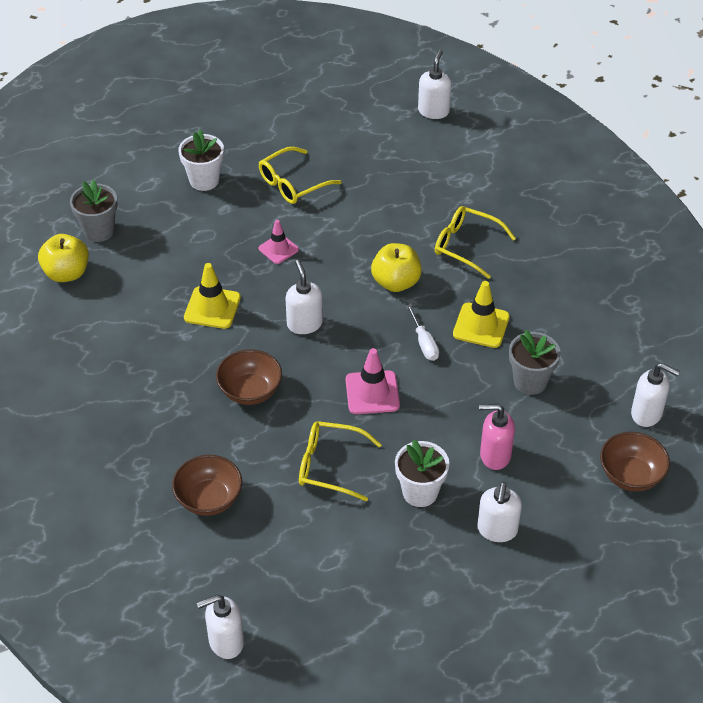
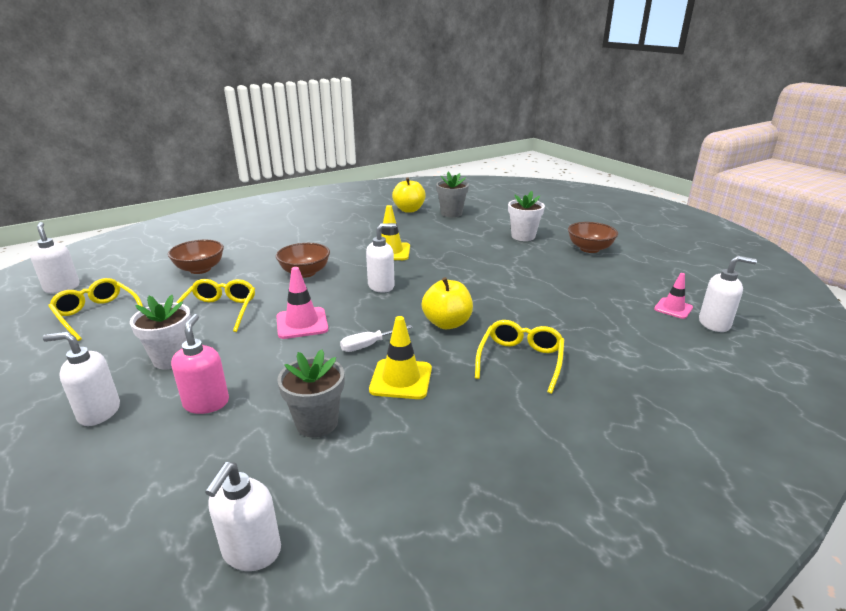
camera: 80 degrees right, 20 degrees down
(278, 249) = (464, 268): pink traffic cone -> pink traffic cone (673, 308)
(292, 184) = (545, 266): yellow glasses -> yellow glasses (97, 314)
(631, 475) = (134, 536): brown bowl -> brown bowl (589, 249)

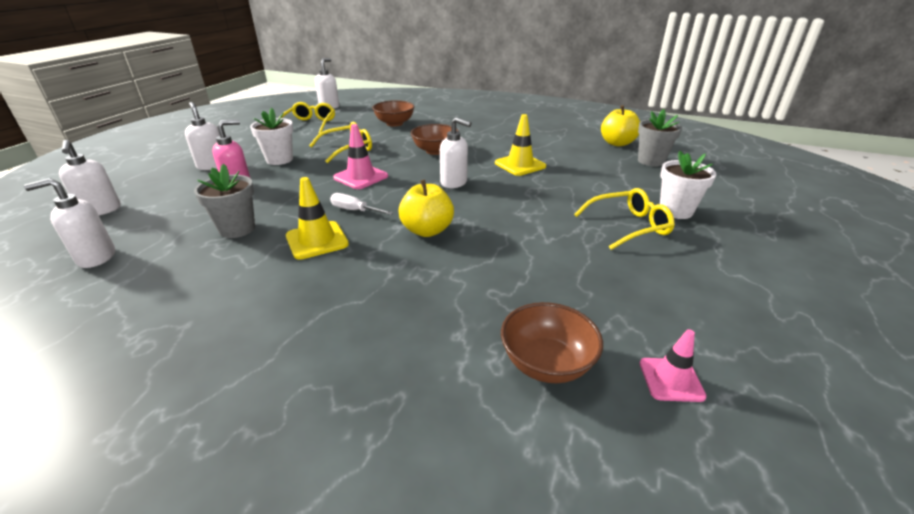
camera: 55 degrees right, 5 degrees up
(520, 360) = (401, 289): yellow glasses -> yellow glasses (629, 226)
(589, 249) = (730, 262): brown bowl -> brown bowl (546, 363)
(714, 324) = (684, 439): white soap dispenser -> white soap dispenser (101, 210)

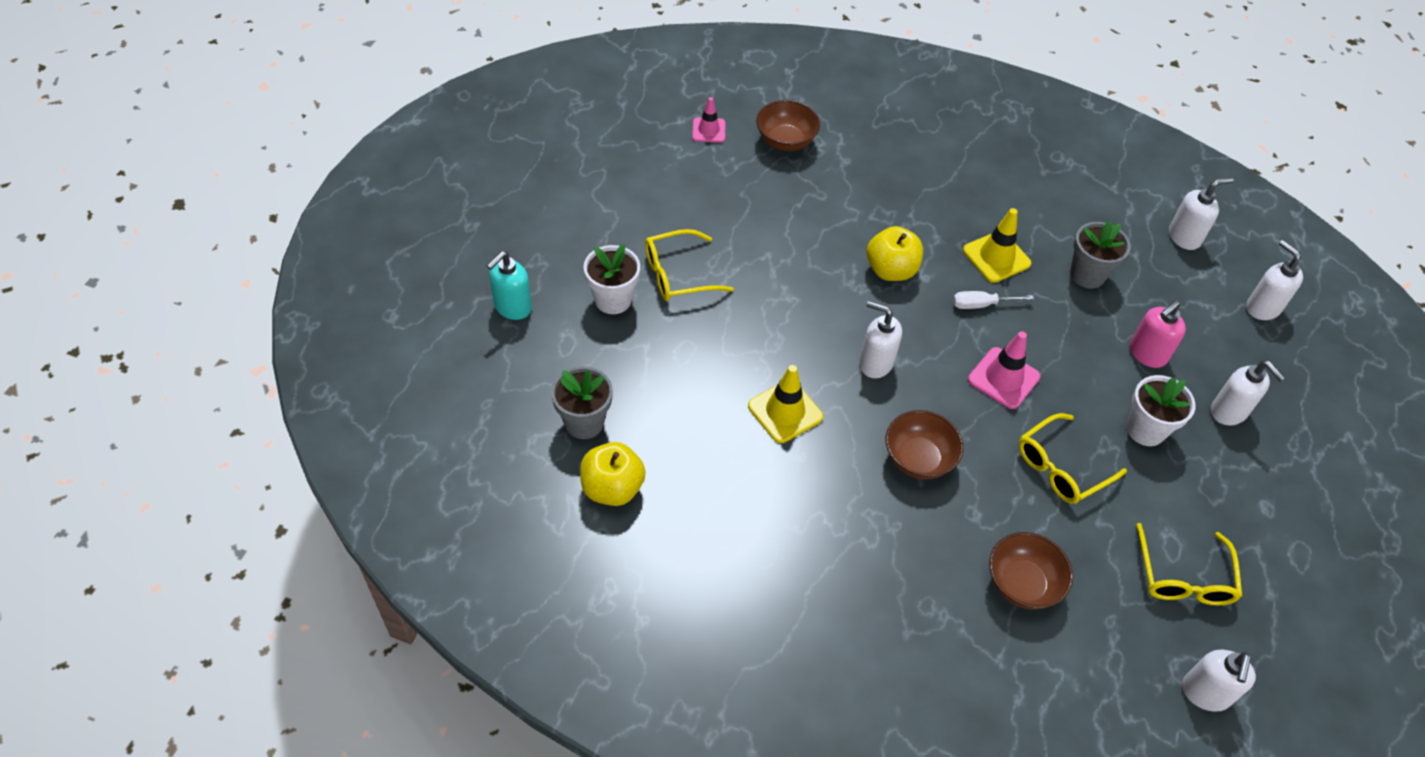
camera: 175 degrees right, 20 degrees up
(354, 210) = (980, 305): white screwdriver -> white screwdriver turned 150 degrees clockwise
(756, 206) = (512, 307): none -> turquoise soap dispenser

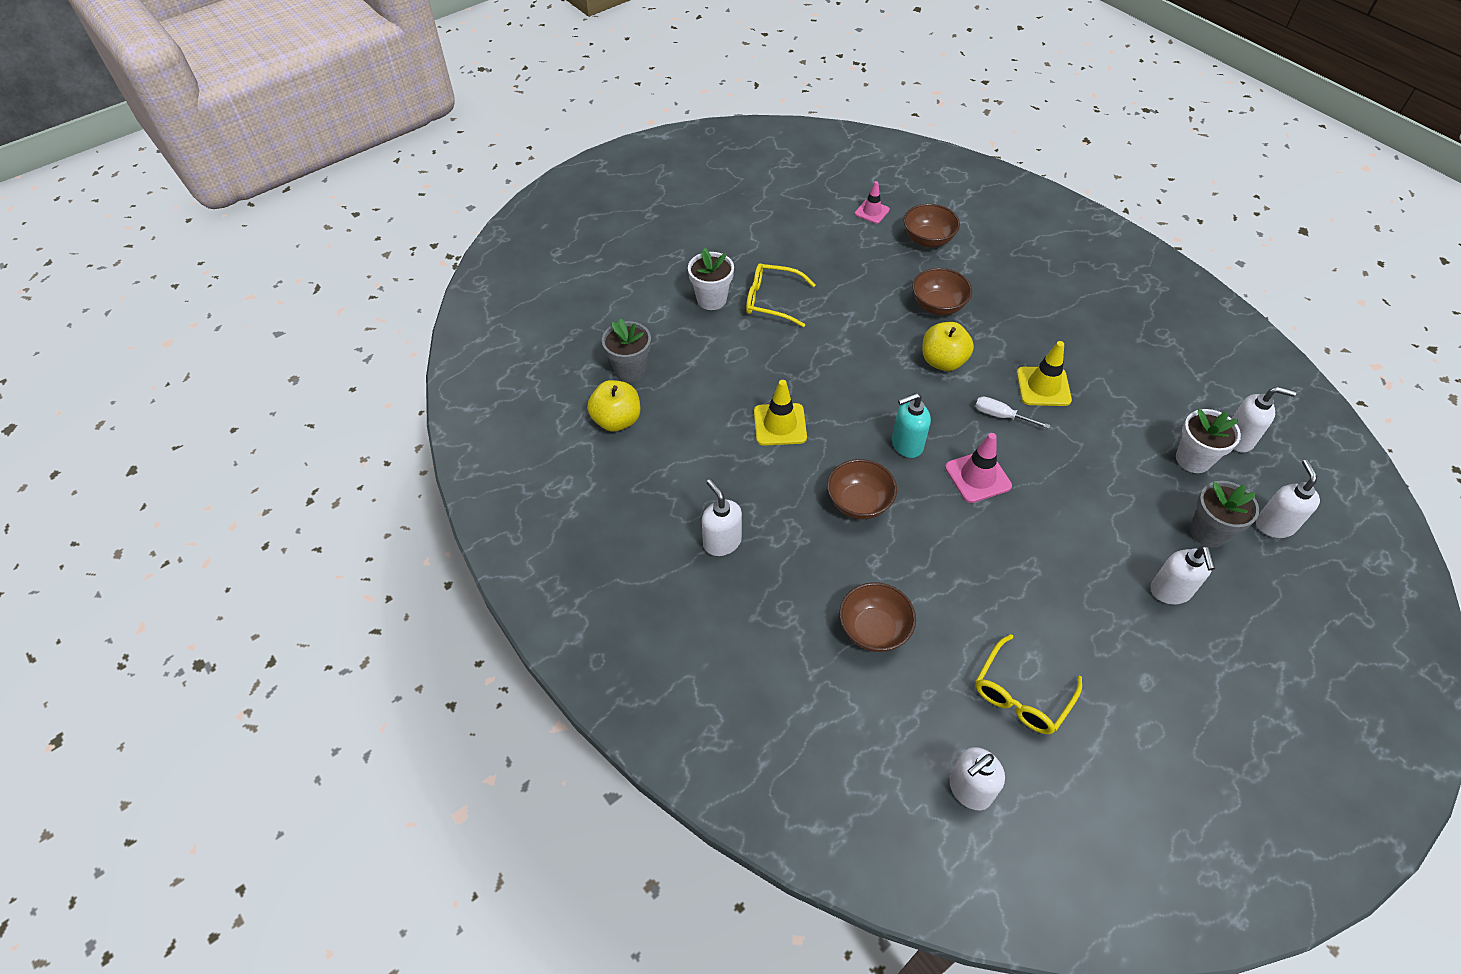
camera: 35 degrees right, 0 degrees up
(512, 307) = (639, 277): turquoise soap dispenser -> turquoise soap dispenser (906, 445)
(845, 211) = (938, 306): none -> brown bowl
(875, 363) = (877, 421): white soap dispenser -> white soap dispenser (722, 542)
(1061, 468) = (975, 563): yellow glasses -> none
(1087, 275) = (1117, 431): grey flower pot -> grey flower pot (1208, 532)
(1145, 430) = (1077, 570): white flower pot -> white flower pot (1193, 459)
(1147, 354) = (1126, 514): pink soap dispenser -> none

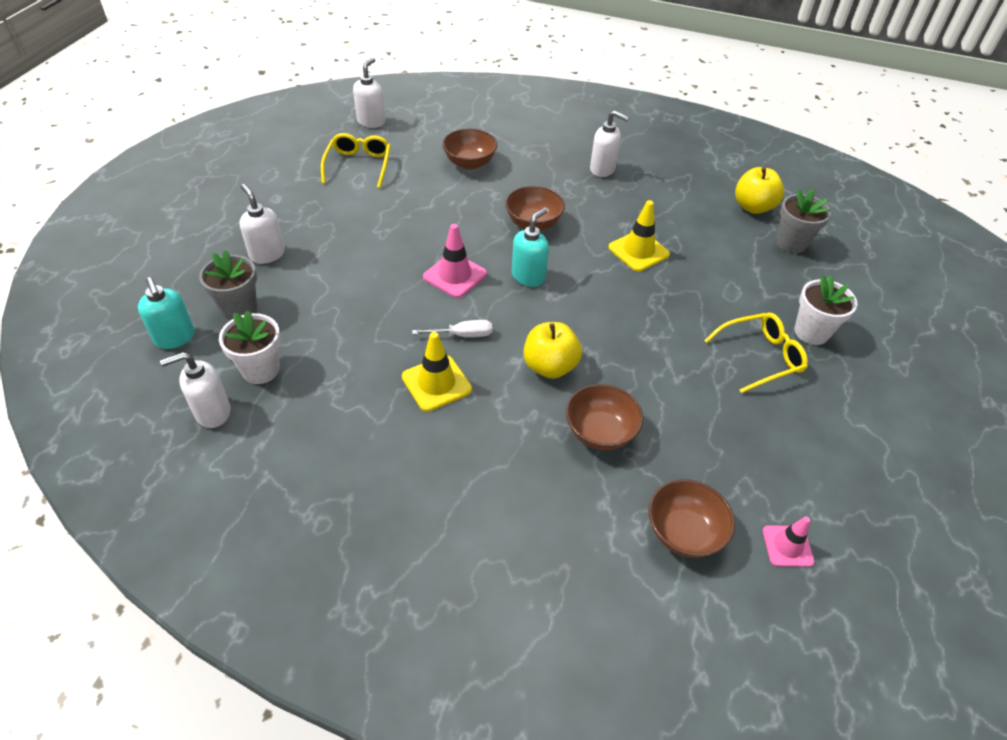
camera: 145 degrees right, 5 degrees down
(1274, 525) = (175, 338): white soap dispenser -> turquoise soap dispenser

